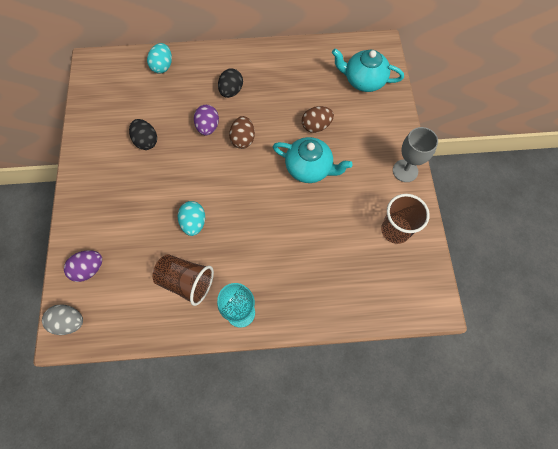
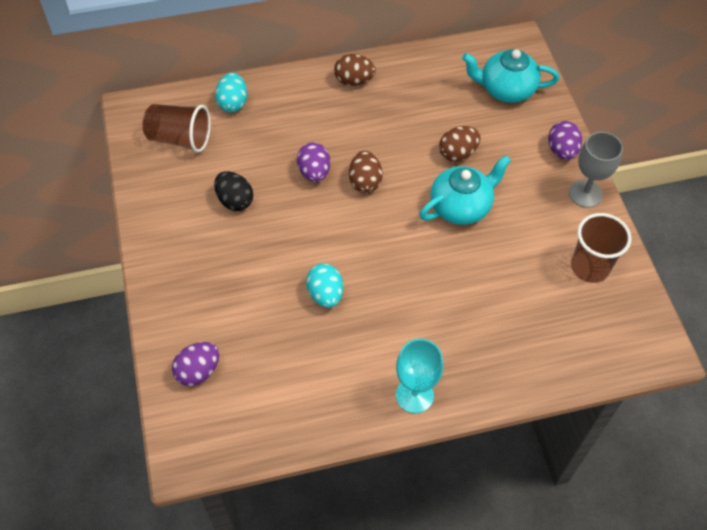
camera: 10 degrees left, 10 degrees down
(69, 322) = (188, 440): grey egg -> none
(186, 282) = (334, 368): brown cup -> brown cup (180, 139)
(231, 91) = (334, 123): black egg -> none
(253, 60) = (354, 81): none -> brown egg
(309, 168) = (461, 206): turquoise teapot -> turquoise teapot turned 45 degrees counterclockwise
(395, 134) = (562, 151): none -> purple egg

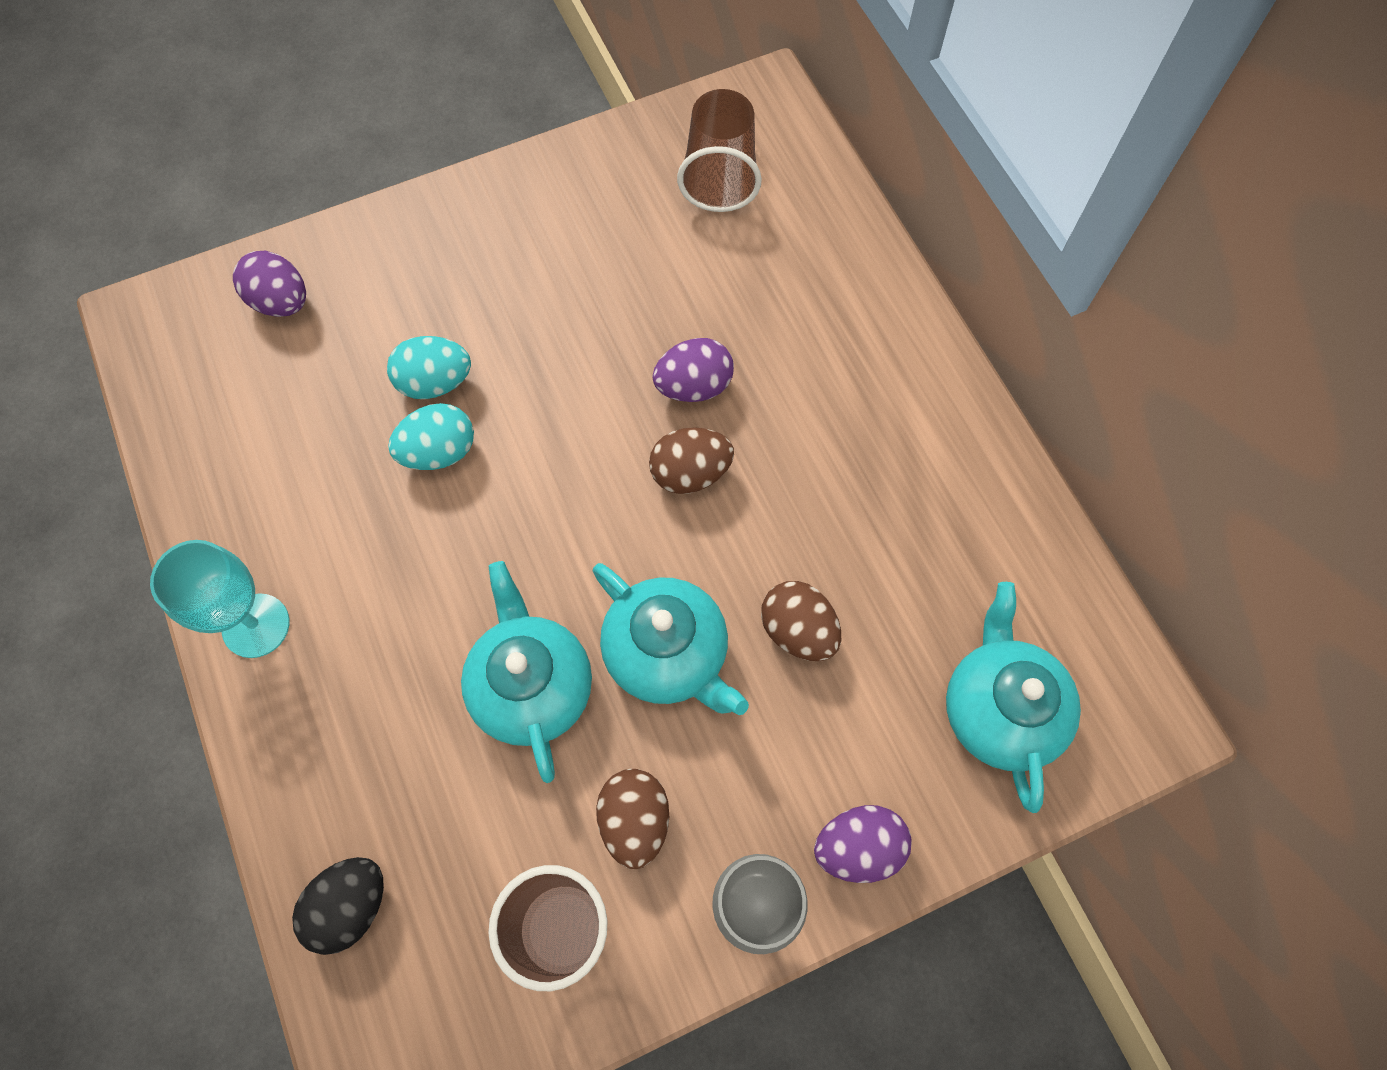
camera: 80 degrees right, 10 degrees up
(233, 103) = (819, 230): turquoise egg -> turquoise egg (435, 382)
(235, 201) = (608, 279): black egg -> black egg (350, 906)
(354, 81) = (932, 412): brown egg -> brown egg (635, 821)
(469, 266) = (532, 686): none -> turquoise teapot

